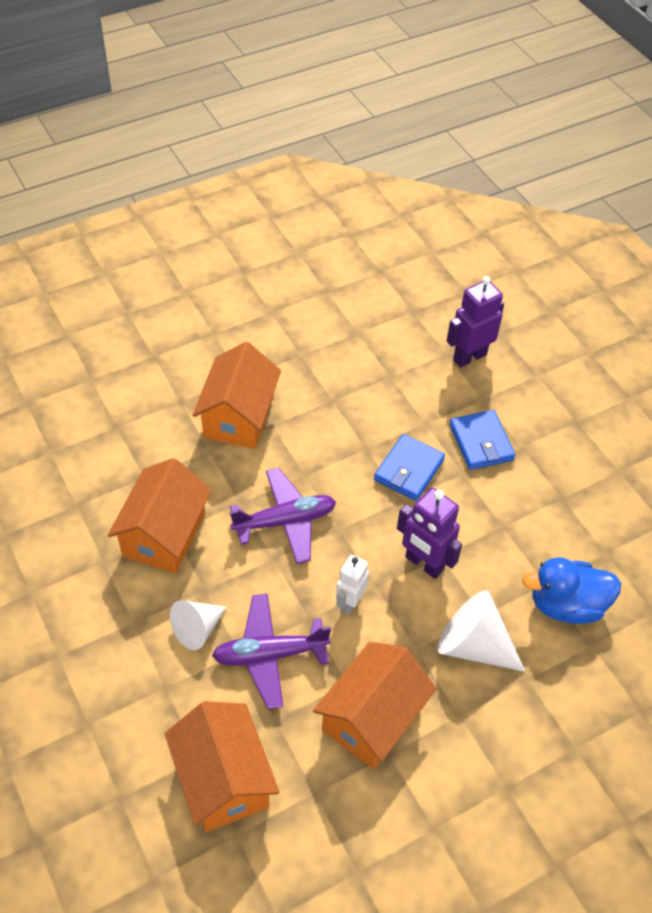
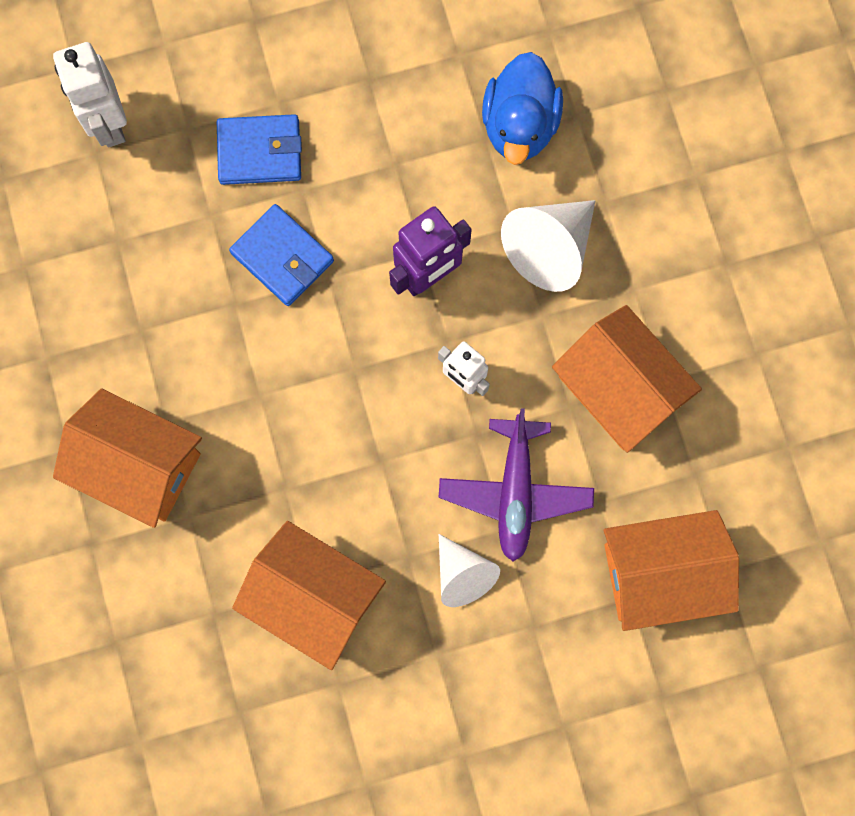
camera: 75 degrees left, 25 degrees up
(285, 521) = (327, 435): purple plane -> none
(469, 357) = (109, 124): purple robot -> white robot

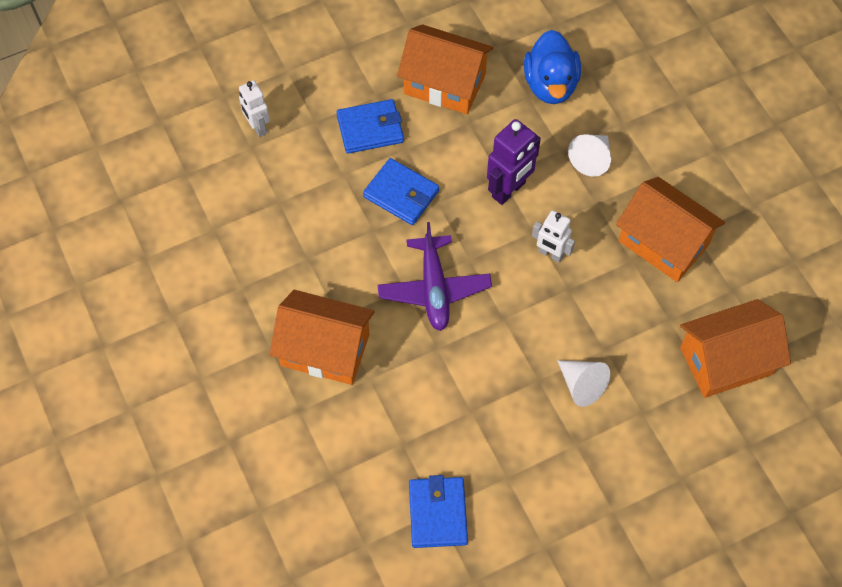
camera: 10 degrees left, 15 degrees down
(109, 124) = (257, 127): white robot -> white robot, size x0.66
(239, 717) = (437, 513): none -> blue wallet
(314, 597) = (475, 419): orange house -> orange house (444, 84)
(515, 491) = (606, 322): purple plane -> purple plane (434, 289)
(550, 248) = (591, 159): white cone -> white cone, size x0.67

